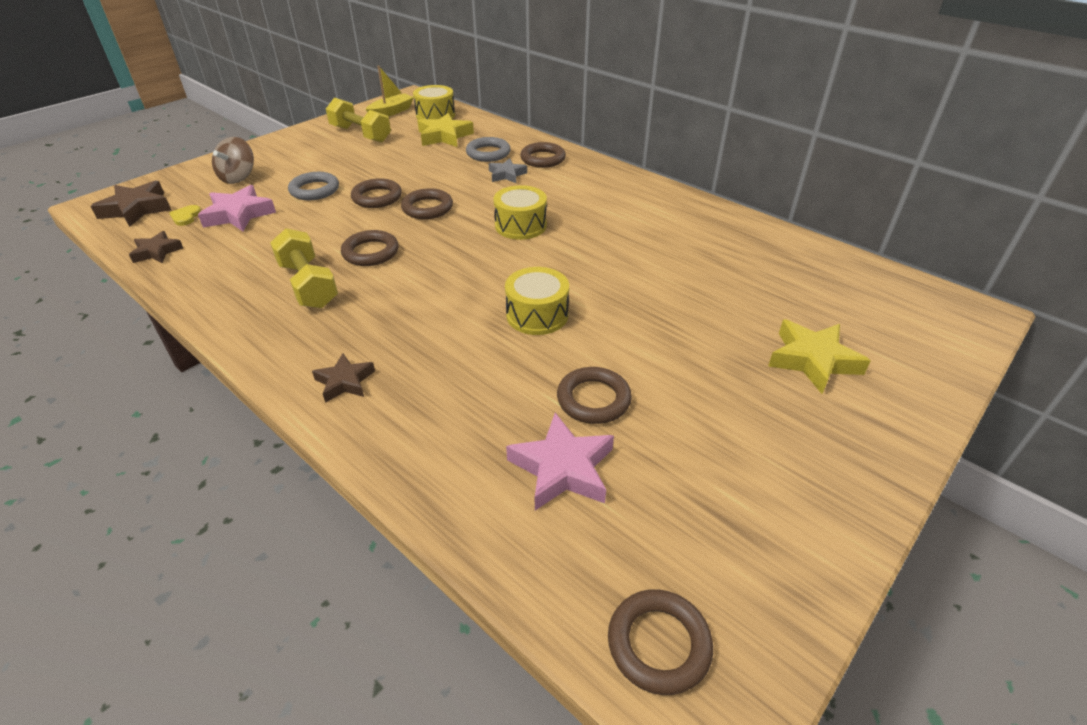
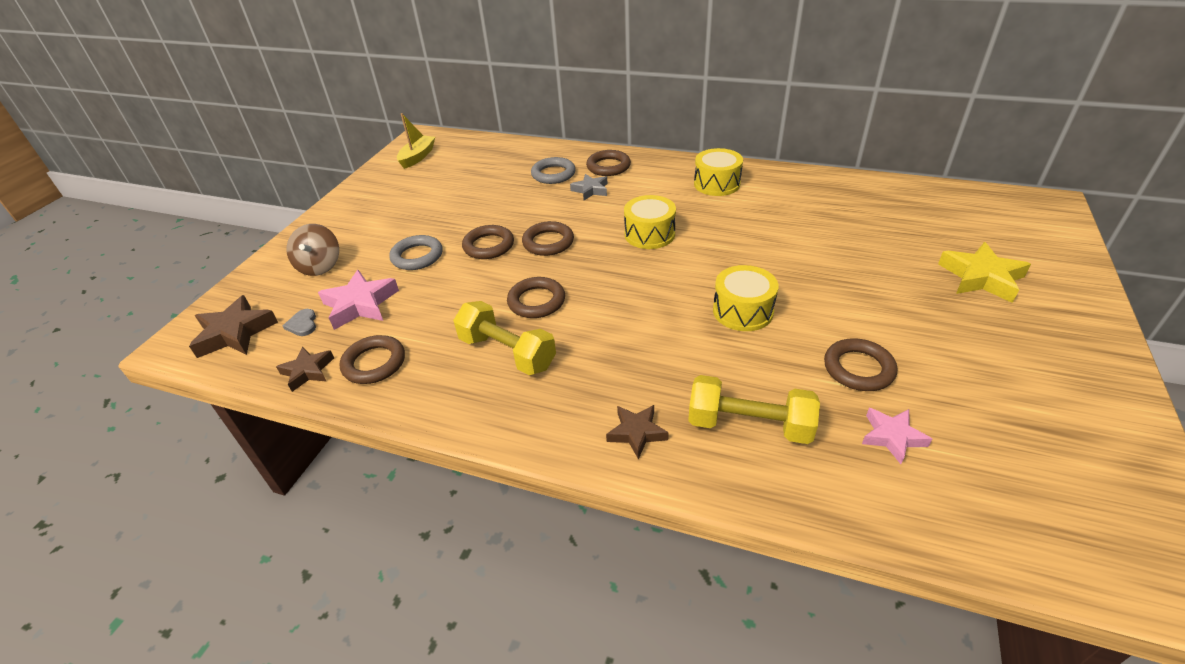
camera: 20 degrees left, 0 degrees up
(186, 217) = (303, 324): yellow heart -> grey heart
(360, 134) = (408, 187): yellow dumbbell -> yellow dumbbell (749, 425)
(435, 115) = (466, 150): yellow drum -> yellow drum (717, 184)
(444, 136) = (495, 168): yellow star -> none
(562, 468) = (892, 437): pink star -> pink star, size x0.63
(658, 644) = (1094, 547): brown ring -> brown ring (374, 363)

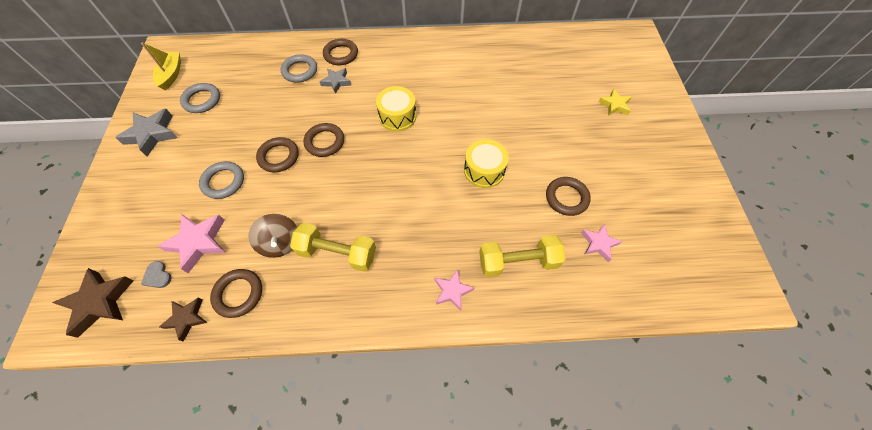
camera: 25 degrees left, 20 degrees up
(320, 266) = (141, 213): brown spinning top -> brown spinning top (280, 243)
(370, 202) = (152, 134): none -> grey star
(435, 183) = (202, 100): none -> grey ring
(536, 301) = (339, 200): brown ring -> none
(636, 433) = (452, 291): brown star -> pink star
(717, 184) = (428, 57): yellow drum -> none
(981, 277) = (614, 105): yellow star -> yellow star, size x0.63

